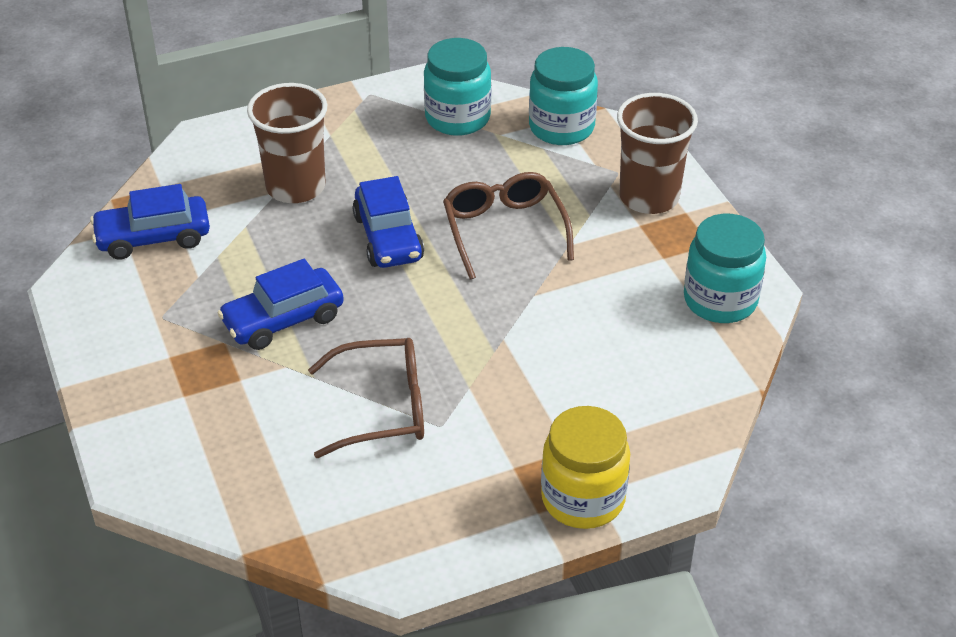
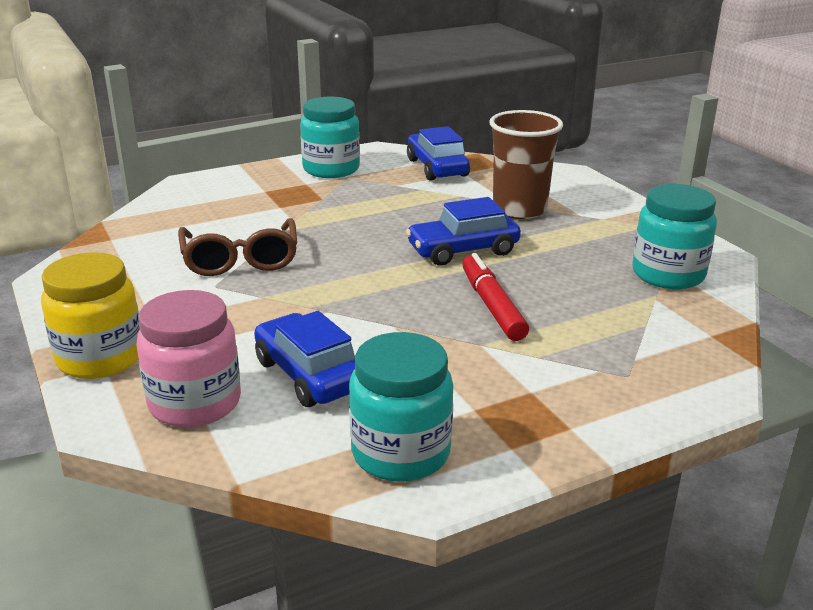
camera: 85 degrees right, 15 degrees down
(283, 320) = (348, 216): blue car -> blue car (309, 375)
(504, 230) = (492, 306): brown glasses -> red marker
(561, 127) = (692, 335): turquoise jar -> turquoise jar (331, 169)
(649, 197) = (588, 398): brown cup -> none
(657, 422) = (195, 403): none -> pink jar

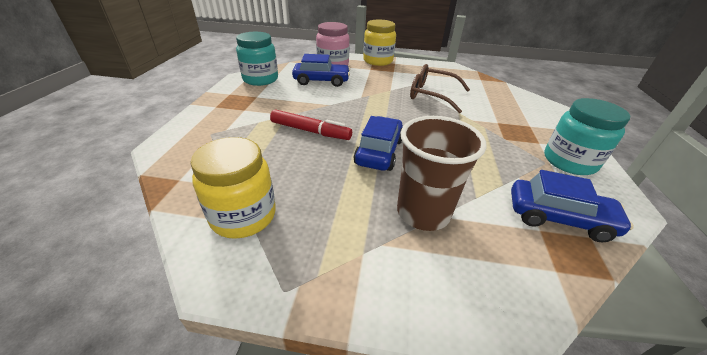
camera: 125 degrees right, 10 degrees up
(668, 274) = (243, 216): turquoise jar -> yellow jar

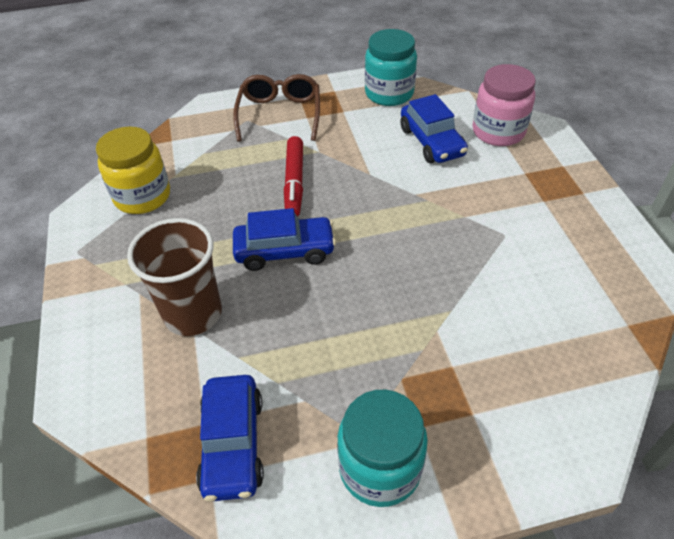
camera: 70 degrees right, 10 degrees up
(378, 61) = (568, 171): yellow jar -> none
(432, 95) = (487, 267): brown glasses -> brown glasses (279, 114)

